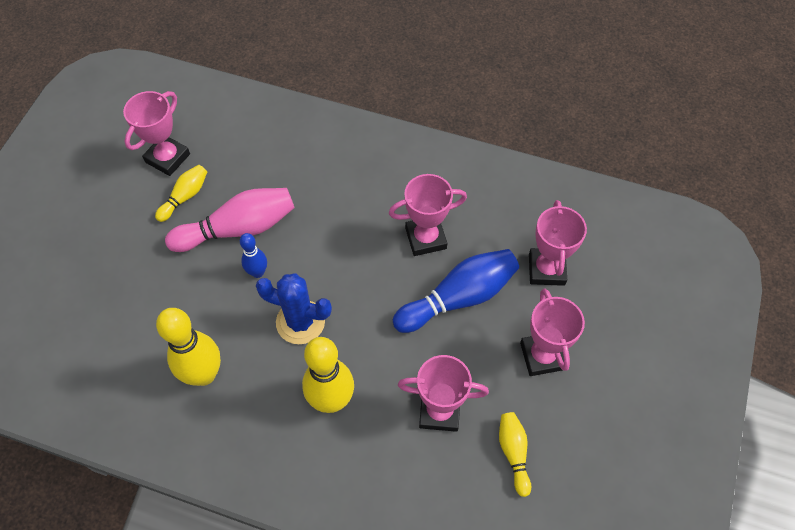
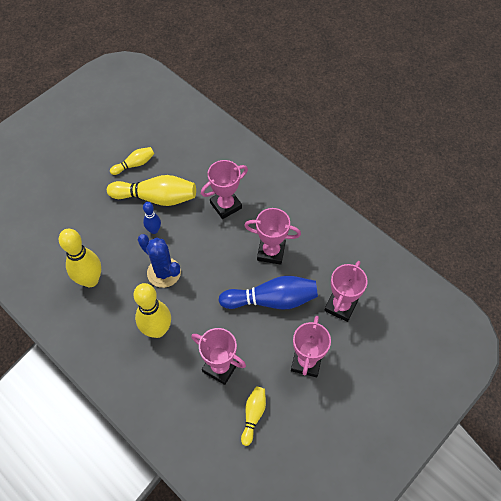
camera: 25 degrees right, 0 degrees up
(167, 158) = (136, 135): pink trophy -> pink trophy (226, 205)
(238, 229) = (156, 197): pink bowling pin -> yellow bowling pin

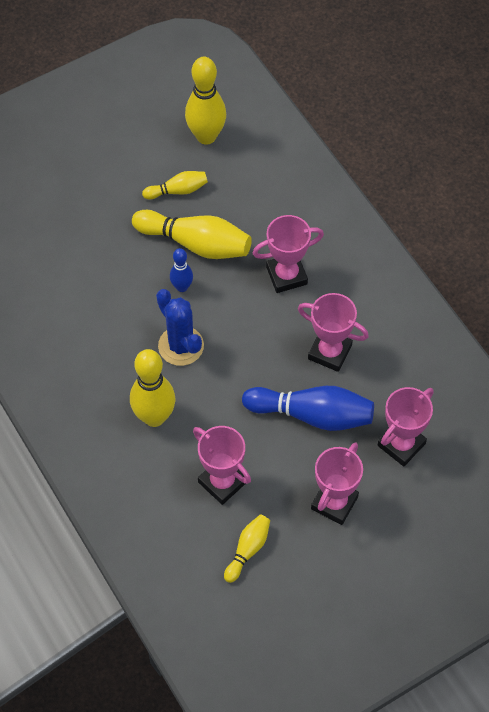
camera: 15 degrees right, 0 degrees up
(90, 280) = (84, 333): yellow bowling pin -> yellow bowling pin (206, 136)

